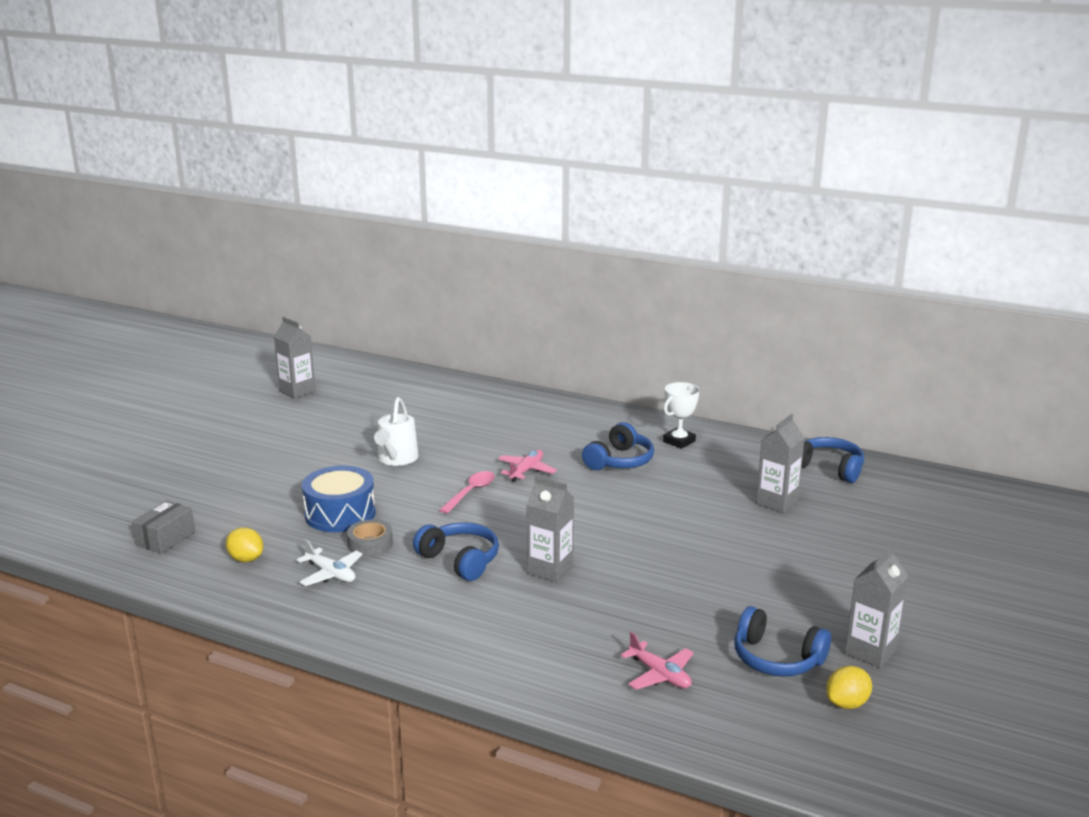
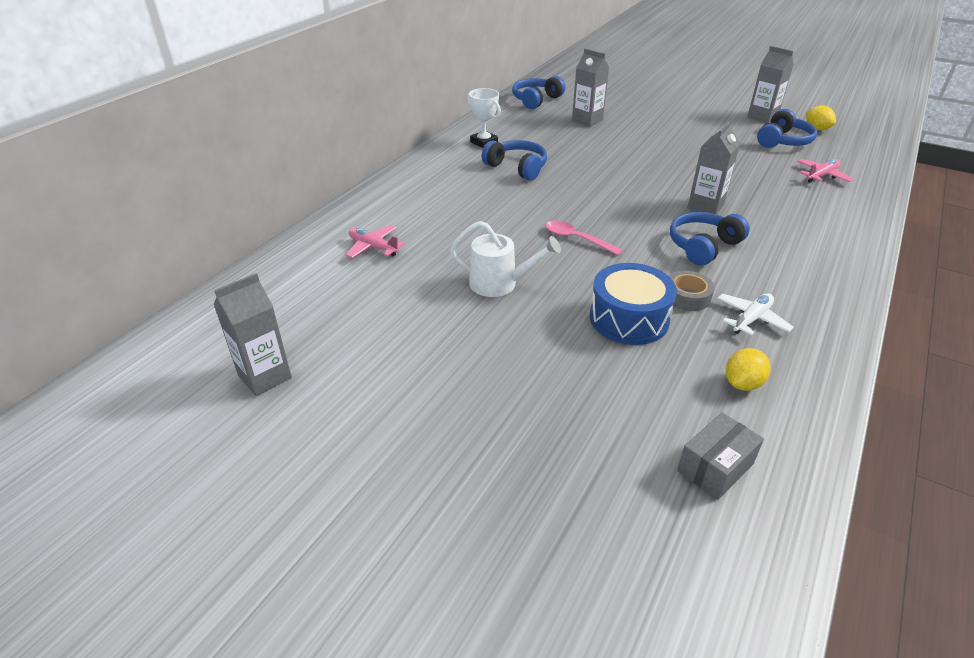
camera: 85 degrees left, 15 degrees up
(166, 538) = (715, 467): grey box -> grey box turned 75 degrees counterclockwise
(526, 471) = (533, 210): pink plane -> pink plane (373, 247)

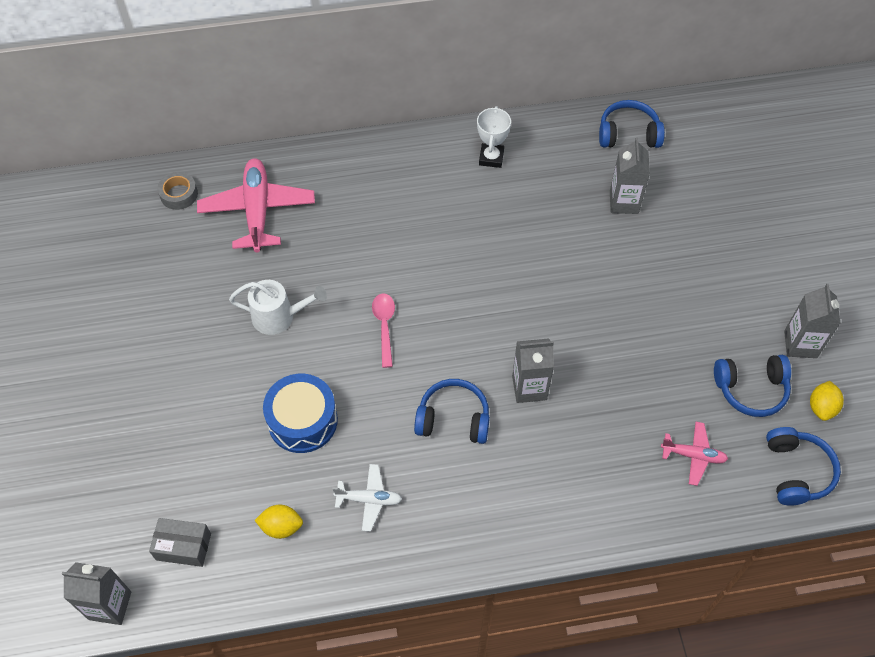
camera: 50 degrees right, 20 degrees up
(265, 377) = (83, 266): grey carton -> grey carton (110, 605)
(373, 247) = (257, 211): pink plane -> pink plane, size x1.93
(499, 284) = (279, 317): white watering can -> white watering can turned 60 degrees counterclockwise
(517, 167) = (467, 213): blue headphones -> blue headphones (796, 471)
(687, 296) = (364, 443): grey tape -> grey tape (179, 194)

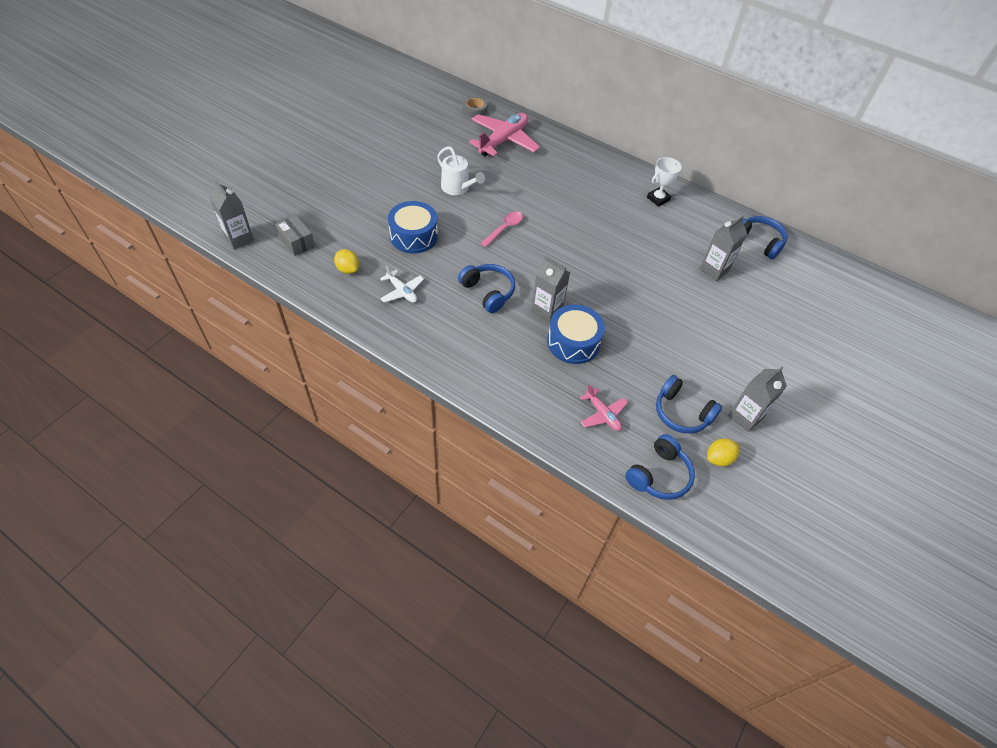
camera: 40 degrees right, 5 degrees down
(590, 402) = (573, 342): none -> blue drum

